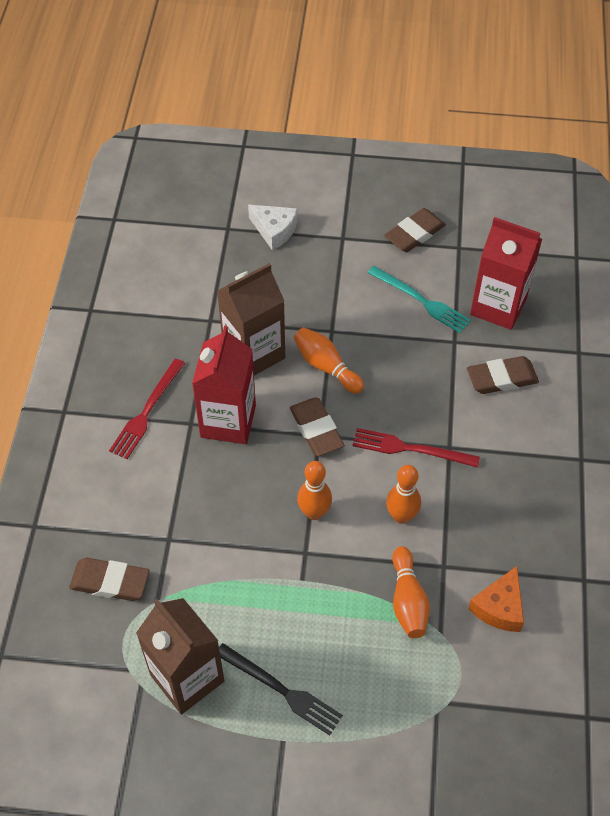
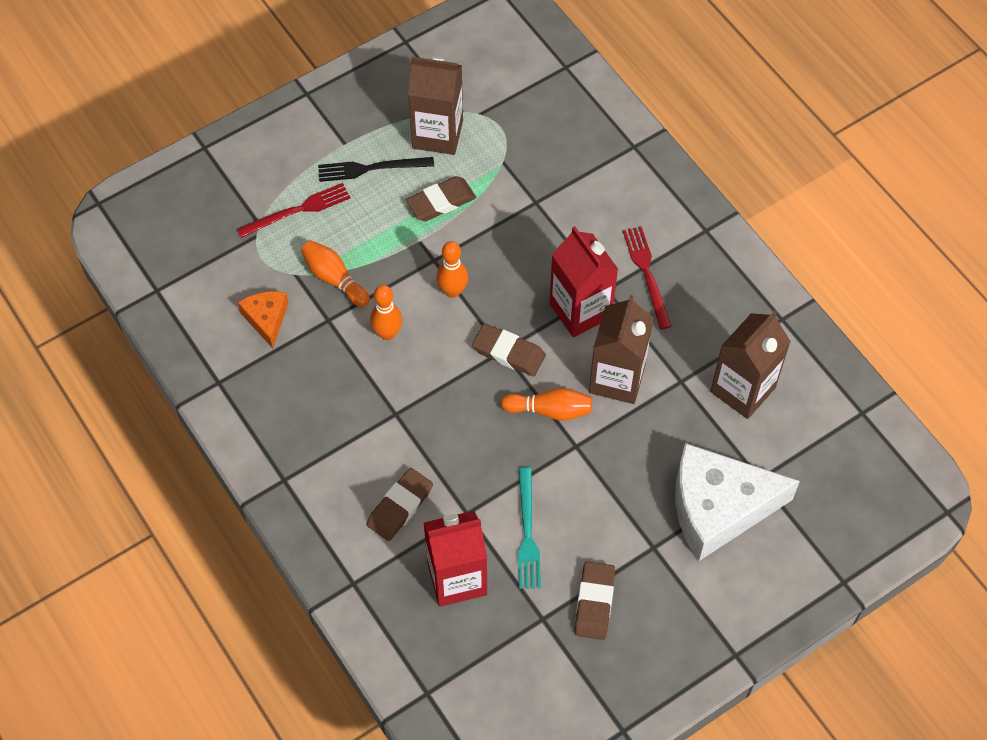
camera: 140 degrees right, 5 degrees up
(110, 582) = (545, 150): brown eraser -> brown eraser (441, 202)
(174, 285) = (743, 389): none -> brown carton
(274, 230) = (718, 508): white cheese -> white cheese, size x2.08
(410, 449) = (424, 390): red fork -> red fork (298, 210)
(421, 301) = (527, 533): turquoise fork -> turquoise fork turned 90 degrees counterclockwise

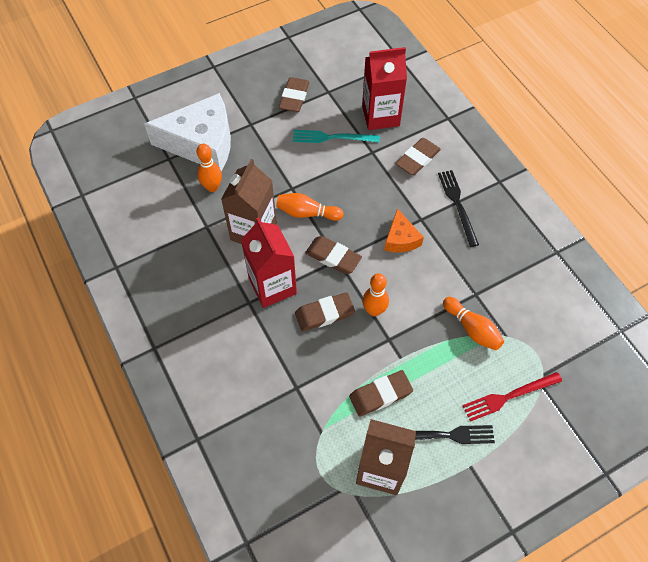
camera: 175 degrees left, 0 degrees up
(266, 319) = (525, 298): orange cheese -> orange cheese (400, 239)
(345, 438) = (457, 205): none -> black fork
(387, 333) = (427, 279): orange bowling pin -> orange bowling pin (212, 187)
(512, 282) = (324, 314): none -> brown eraser
(527, 533) = (332, 137): turquoise fork -> turquoise fork turned 90 degrees counterclockwise
(647, 273) = (213, 312): red fork -> none
(743, 389) = (162, 217): brown carton -> none

